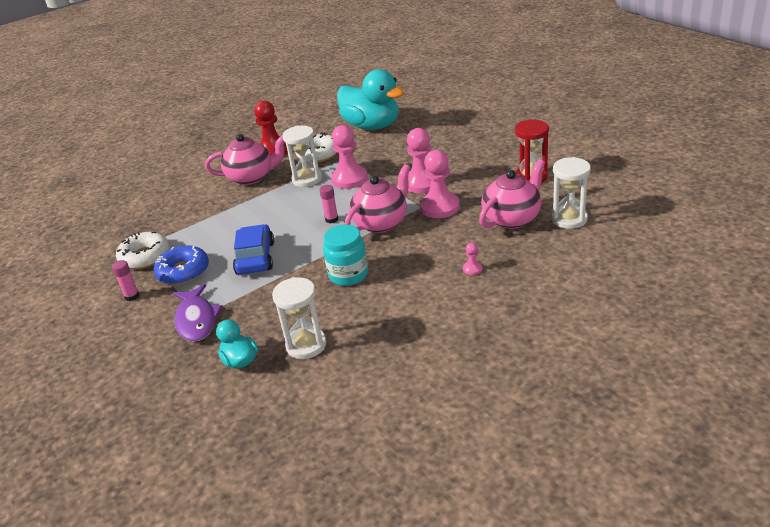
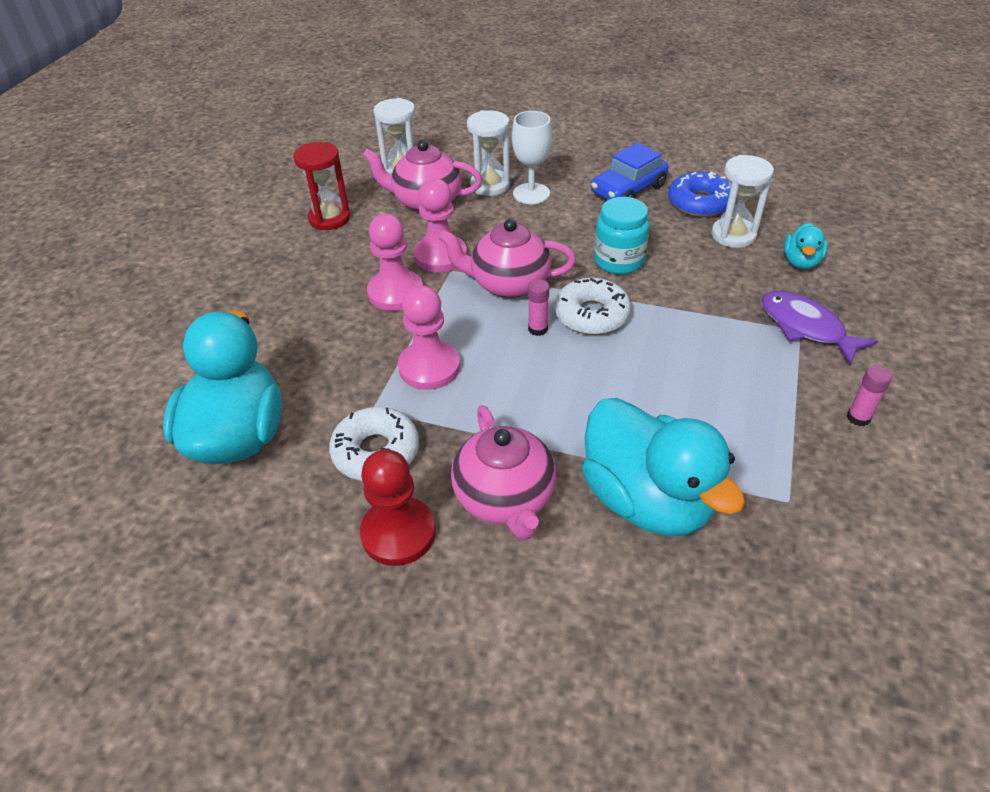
camera: 130 degrees left, 10 degrees up
(145, 257) = (797, 474): white donut -> white donut (591, 315)
(183, 271) = (767, 402): blue donut -> blue donut (699, 203)
(197, 320) = (806, 327): purple fish -> purple fish turned 75 degrees counterclockwise
(199, 210) = (647, 500): none -> turquoise duck
(251, 177) = (505, 499): pink teapot -> pink teapot turned 150 degrees counterclockwise
(255, 258) = (671, 350): blue car -> blue car (628, 189)
(307, 179) = (462, 416): white hourglass -> white hourglass (490, 185)
(472, 269) = (531, 194): pink pawn -> white goblet

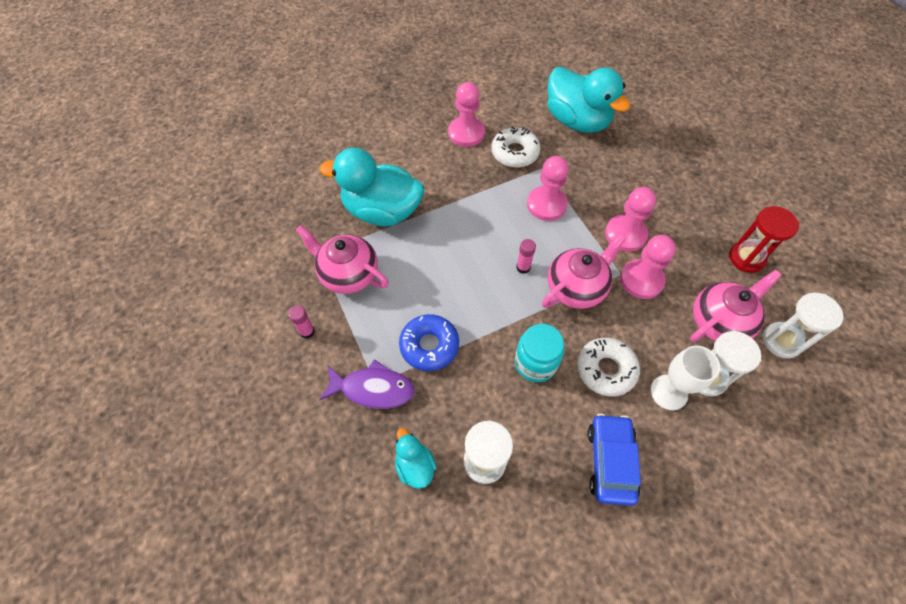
camera: 135 degrees right, 15 degrees up
(398, 533) = (466, 133): red pawn -> pink pawn
(505, 499) = (440, 171): pink teapot -> pink teapot (348, 274)
(591, 315) = (505, 300): white donut -> white donut (606, 369)
(699, 203) = (542, 490): blue donut -> blue donut (429, 346)

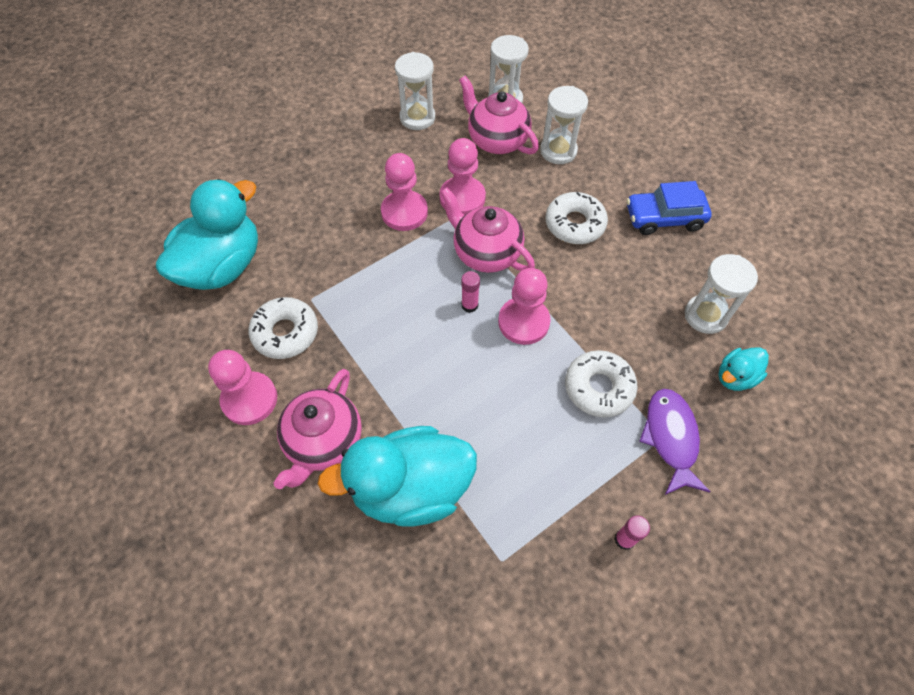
camera: 100 degrees left, 0 degrees up
(348, 274) = (526, 508): pink teapot -> pink teapot (323, 441)
(382, 211) = (411, 488): turquoise duck -> turquoise duck turned 75 degrees clockwise
(429, 346) = (598, 388): blue donut -> white donut
(535, 363) = (586, 283): turquoise jar -> none
(546, 204) = (371, 289): pink pawn -> pink pawn (523, 322)
(669, 392) = (582, 177): white goblet -> none
(746, 258) = (417, 118): red hourglass -> white hourglass

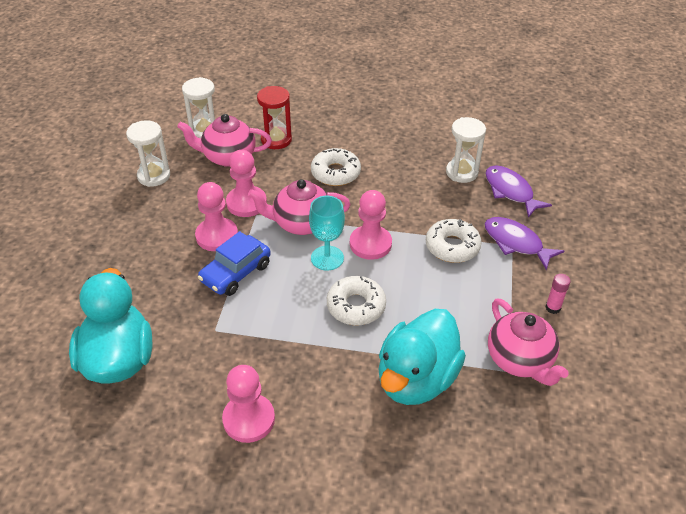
camera: 45 degrees left, 15 degrees down
(285, 333) = (223, 362): white donut -> white donut (356, 306)
(323, 441) = (331, 400): pink teapot -> pink teapot (520, 360)
(469, 305) = (327, 258): pink glue stick -> turquoise goblet
(558, 151) = (276, 140): white hourglass -> red hourglass
(664, 218) = (382, 138): blue car -> blue car (235, 273)
(735, 377) = (510, 191): turquoise duck -> purple fish

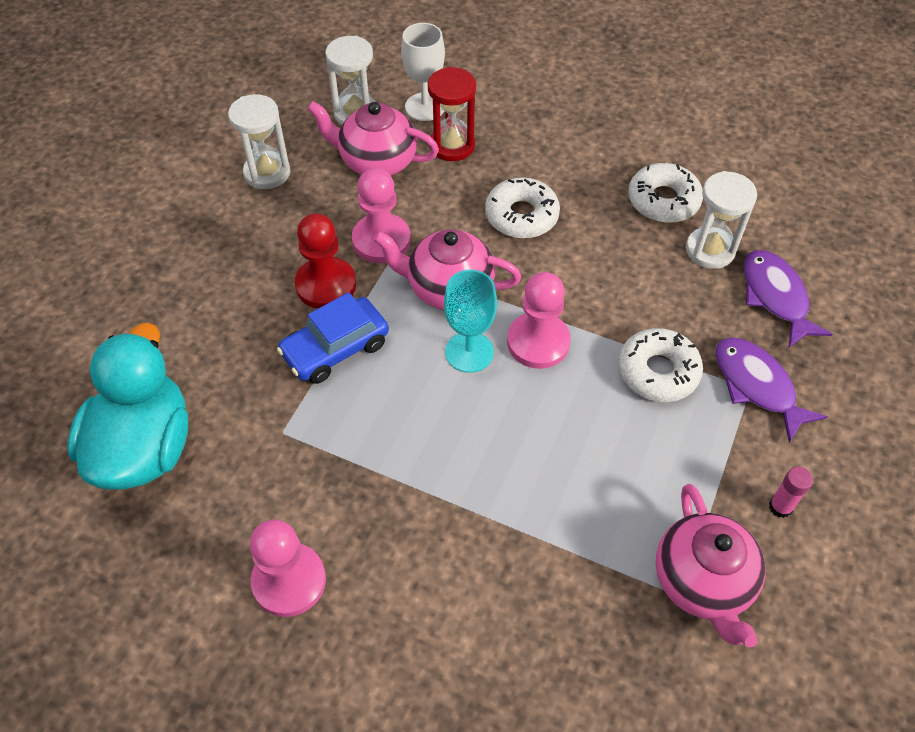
camera: 15 degrees right, 10 degrees up
(217, 236) = (326, 285): pink pawn -> red pawn
(250, 120) = (425, 107): none -> white goblet
(356, 306) = (487, 439): white donut -> white donut (663, 201)
(416, 379) = (540, 576): turquoise duck -> none

